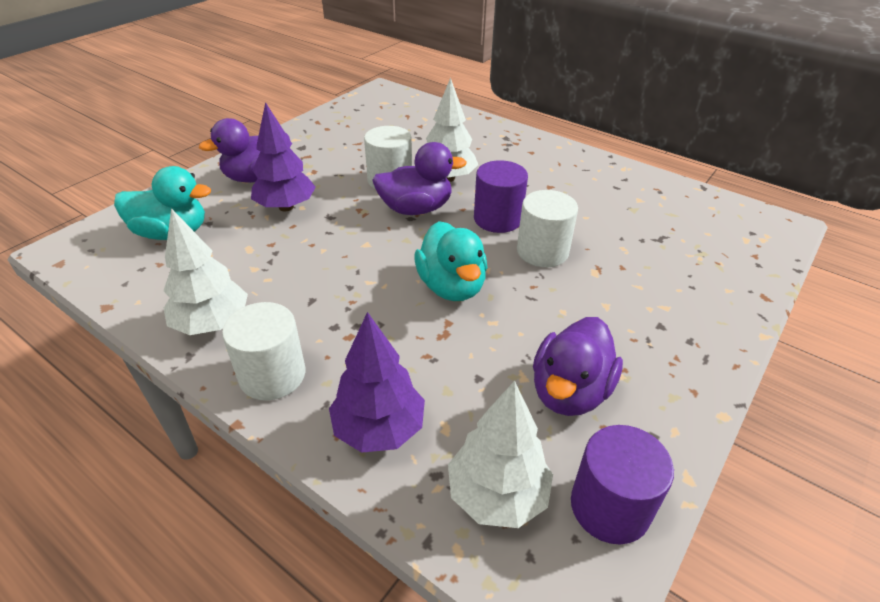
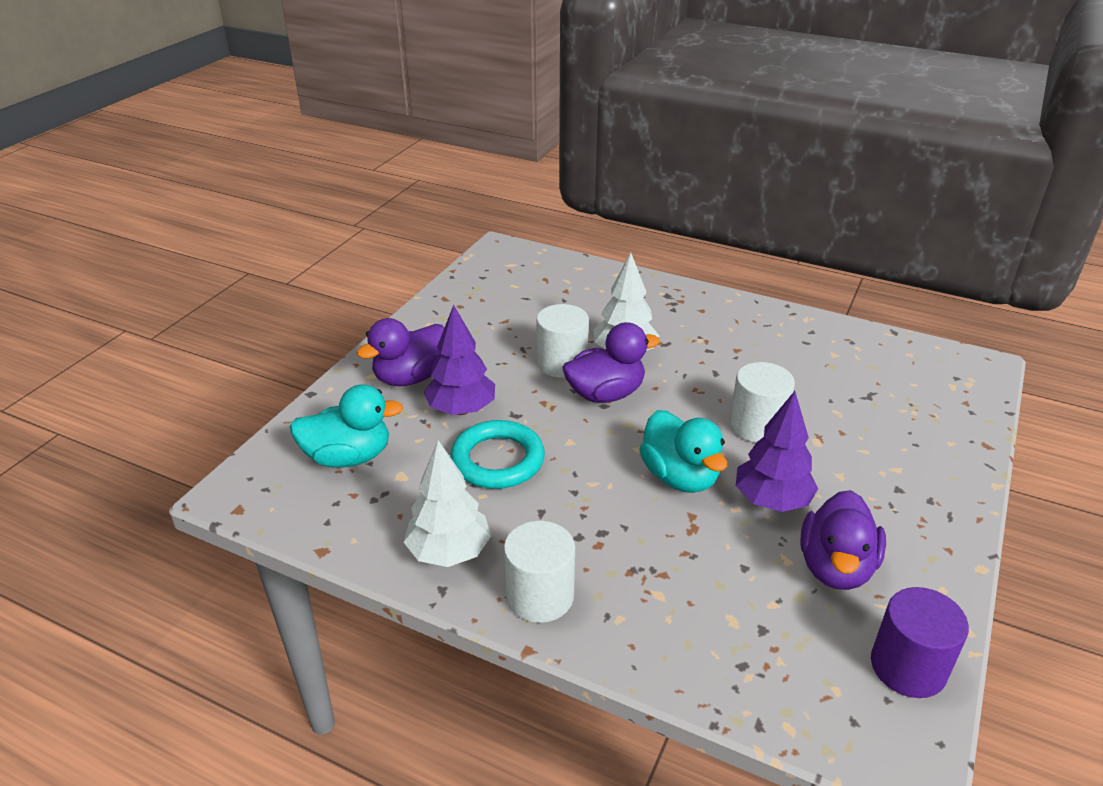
camera: 10 degrees left, 5 degrees down
(295, 251) = (497, 460): none -> turquoise ring
(379, 429) = (670, 632): purple tree -> purple tree (772, 501)
(497, 219) = (697, 395): purple cylinder -> none
(497, 495) = (805, 674): white tree -> none

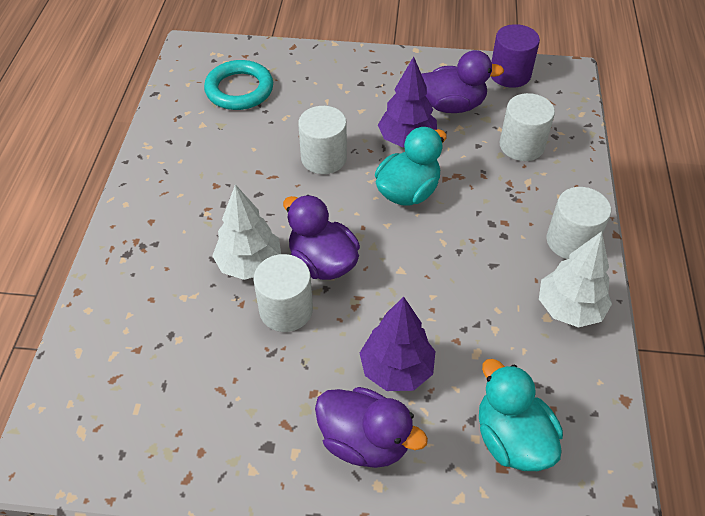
camera: 110 degrees left, 15 degrees up
(497, 460) = (451, 314): turquoise ring -> turquoise ring (239, 89)
(731, 615) = (521, 145): none -> white cylinder

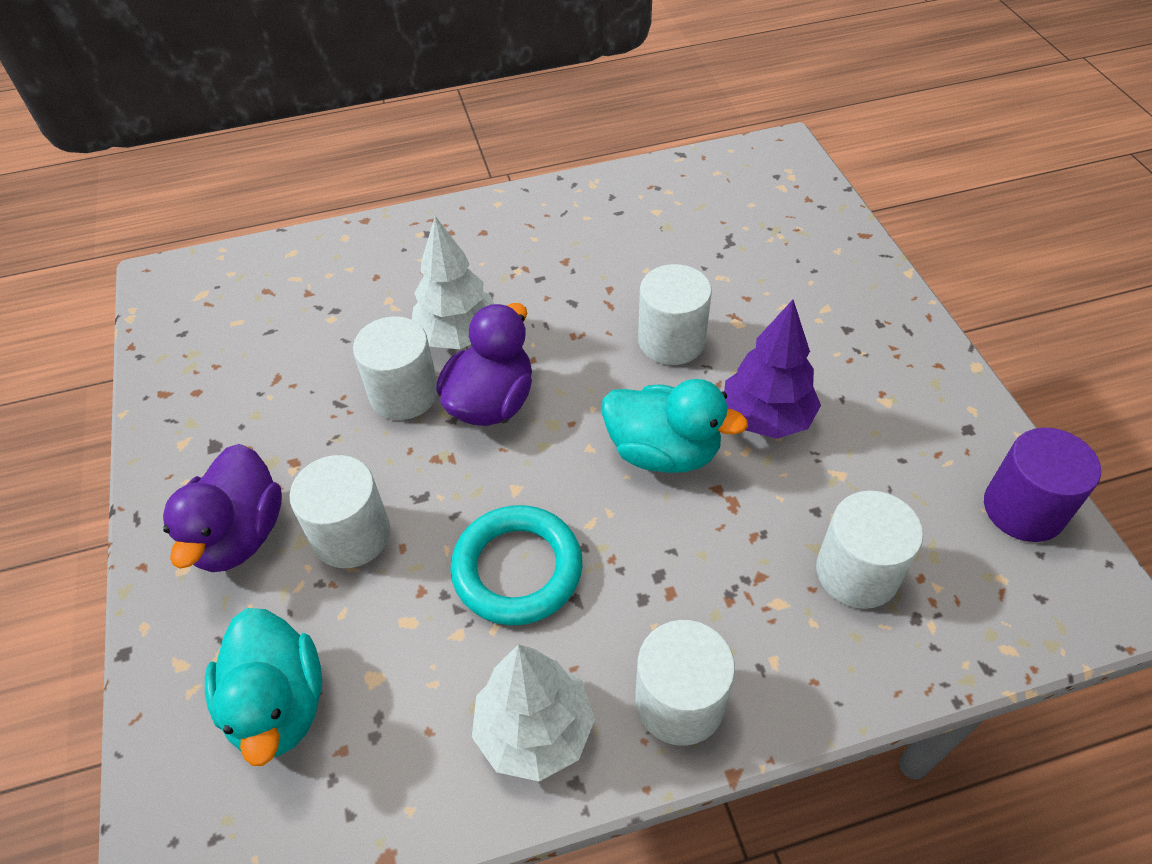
camera: 70 degrees right, 0 degrees up
(239, 89) = (740, 218): turquoise ring -> turquoise ring (517, 569)
(396, 369) = (351, 535): purple tree -> white cylinder
(452, 105) = (882, 451): purple duck -> none
(512, 439) = (279, 705): turquoise duck -> turquoise duck turned 120 degrees clockwise

